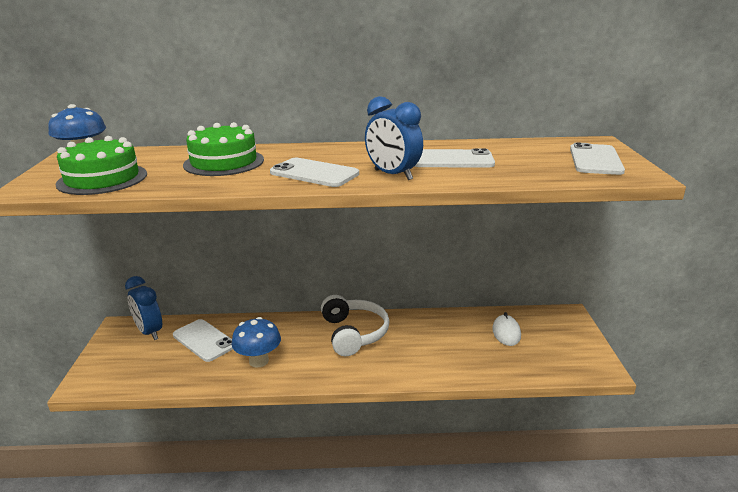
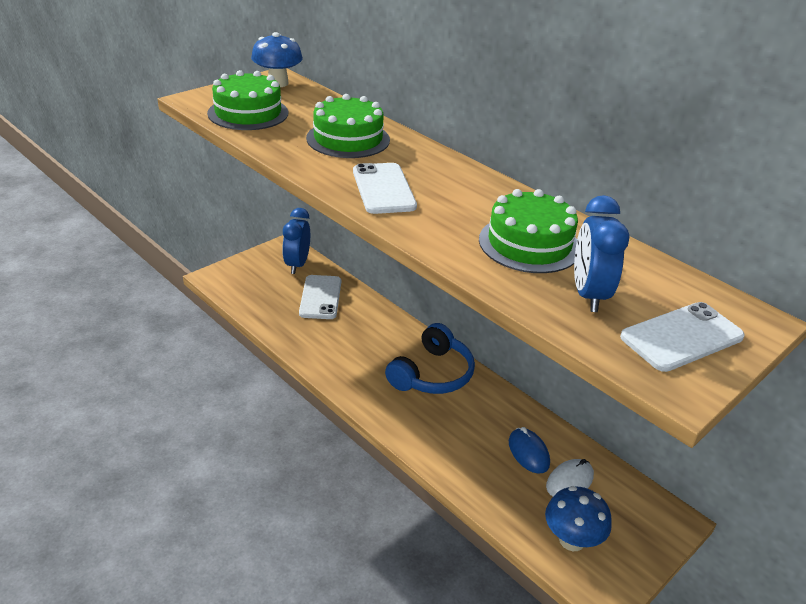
camera: 45 degrees right, 10 degrees up
(259, 361) = (331, 342): blue mushroom -> blue mushroom (571, 540)
(354, 333) = (432, 374): white headphones -> blue headphones
(393, 175) = (437, 228): blue clock -> blue clock (588, 295)
(452, 160) = (529, 244): white phone -> green cake
(467, 334) = (528, 452): none -> blue mouse

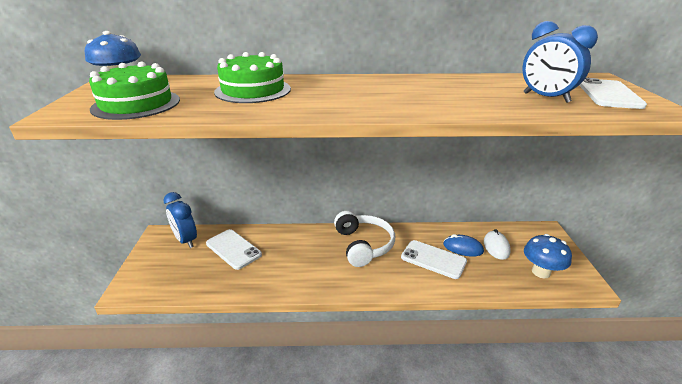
camera: 45 degrees left, 5 degrees down
(383, 189) = (341, 102): white phone -> white phone (433, 259)
(432, 374) = (363, 245): blue headphones -> white headphones
(529, 244) = (470, 92): green cake -> none

